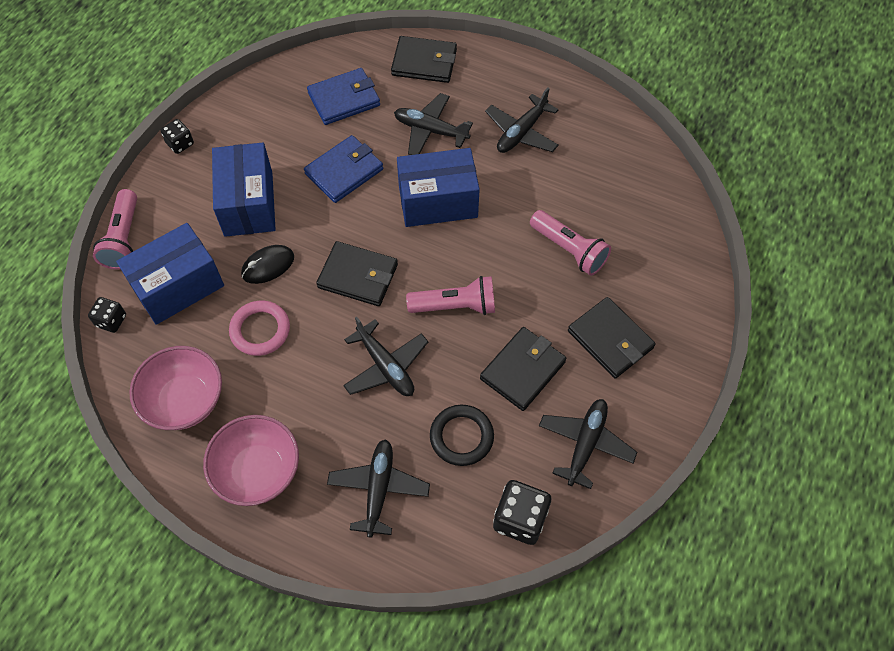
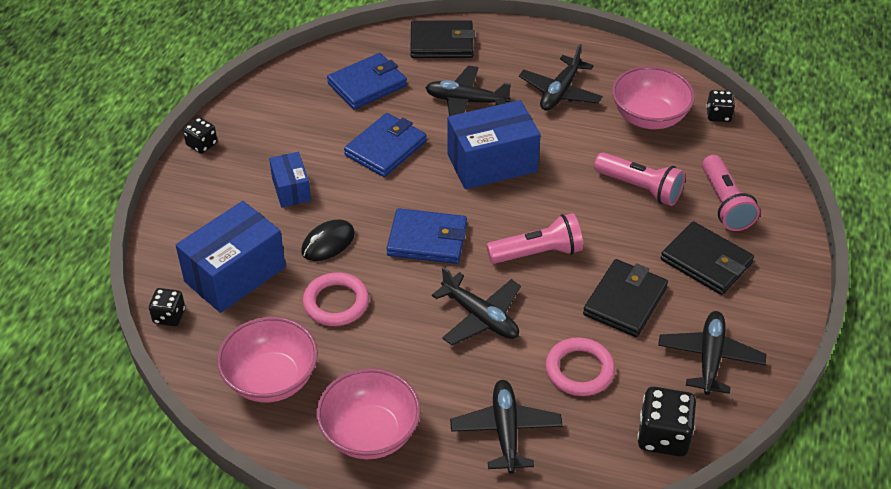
camera: 10 degrees left, 15 degrees down
(123, 239) = (162, 238): pink flashlight -> pink flashlight (724, 204)
(248, 204) = (291, 189): blue box -> blue box, size x0.55
(358, 276) = (427, 239): black wallet -> blue wallet
(461, 437) = (579, 370): black ring -> pink ring
(598, 172) = (649, 117): none -> pink bowl
(666, 179) = (718, 115): none -> black dice

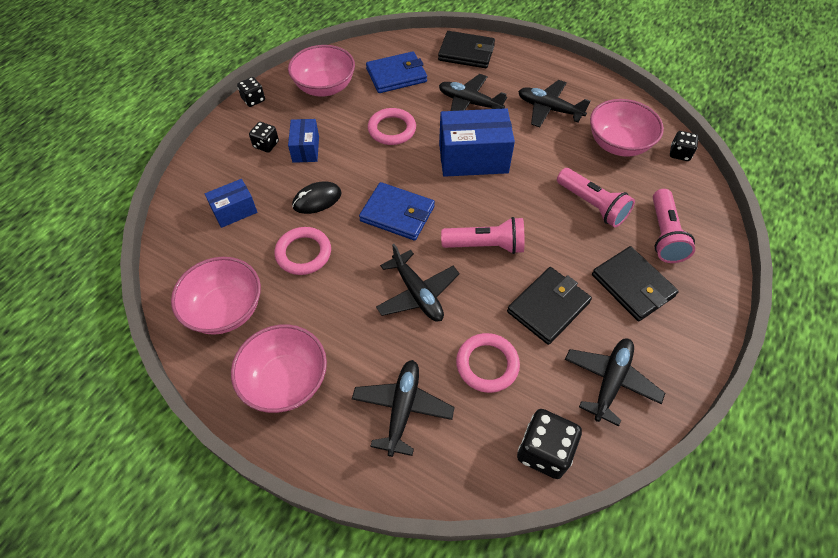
camera: 15 degrees right, 10 degrees up
(169, 316) = (170, 235): black dice -> black dice (266, 145)
(235, 274) = (234, 211): blue box -> blue box, size x0.55
(285, 114) = (325, 87): none -> pink bowl
(385, 148) = (392, 129): blue wallet -> pink ring
(560, 92) = (549, 109): black plane -> black plane turned 75 degrees clockwise

